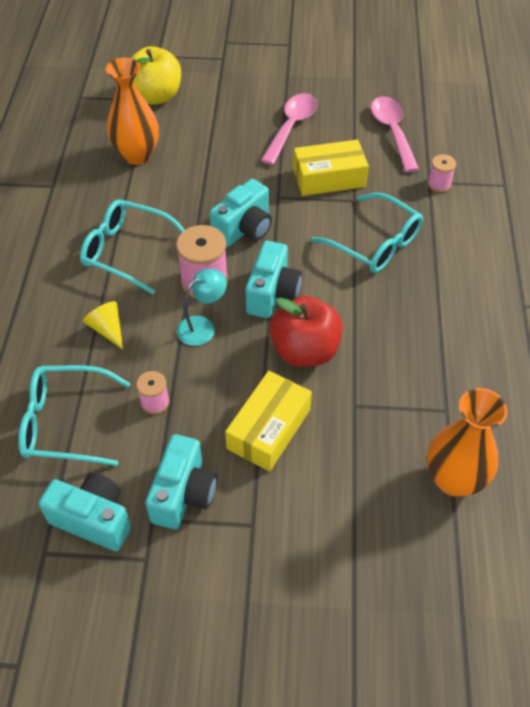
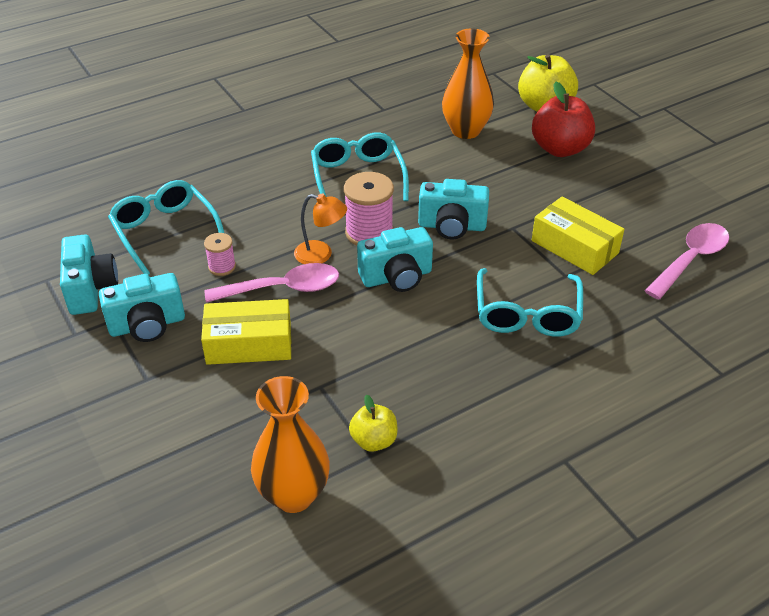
camera: 55 degrees right, 10 degrees down
(107, 329) = (270, 207): yellow cone -> none
(202, 326) = (321, 255): turquoise lamp -> orange lamp
(291, 127) = (609, 194): pink spoon -> pink spoon (283, 288)
(305, 351) = (352, 326): red apple -> red apple (560, 149)
(434, 401) = (374, 440): none -> yellow apple
(439, 184) = (660, 324): pink spool -> none

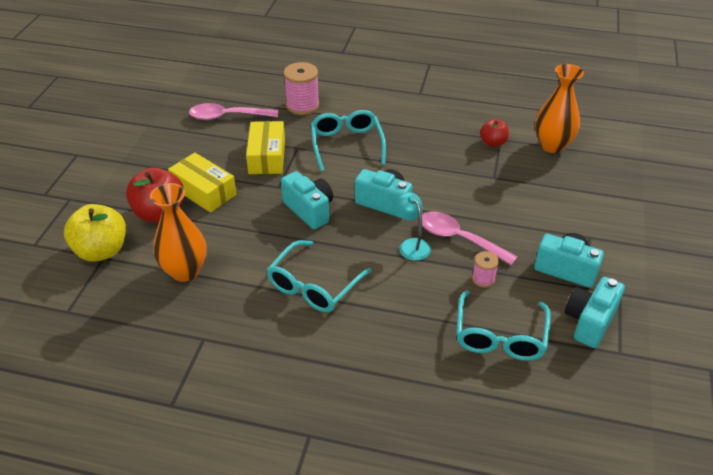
camera: 135 degrees left, 0 degrees up
(249, 343) = (511, 220): yellow box -> yellow box (204, 191)
(321, 255) = (411, 245): orange lamp -> turquoise lamp
(369, 233) = (363, 239): pink spool -> pink spool (302, 105)
(374, 440) = (493, 143): yellow apple -> red apple
(527, 314) = (346, 144): turquoise glasses -> turquoise glasses turned 60 degrees counterclockwise

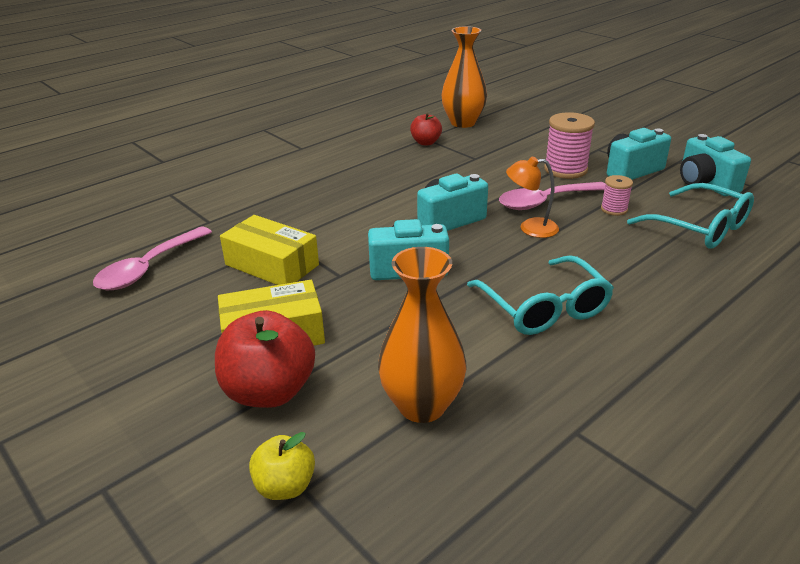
camera: 55 degrees left, 10 degrees down
(101, 251) = (285, 486): yellow apple -> yellow apple, size x0.57
(302, 105) = (215, 212): pink spool -> pink spool (565, 169)
(346, 144) = (324, 209): turquoise glasses -> none
(411, 245) = (530, 228): turquoise lamp -> orange lamp

